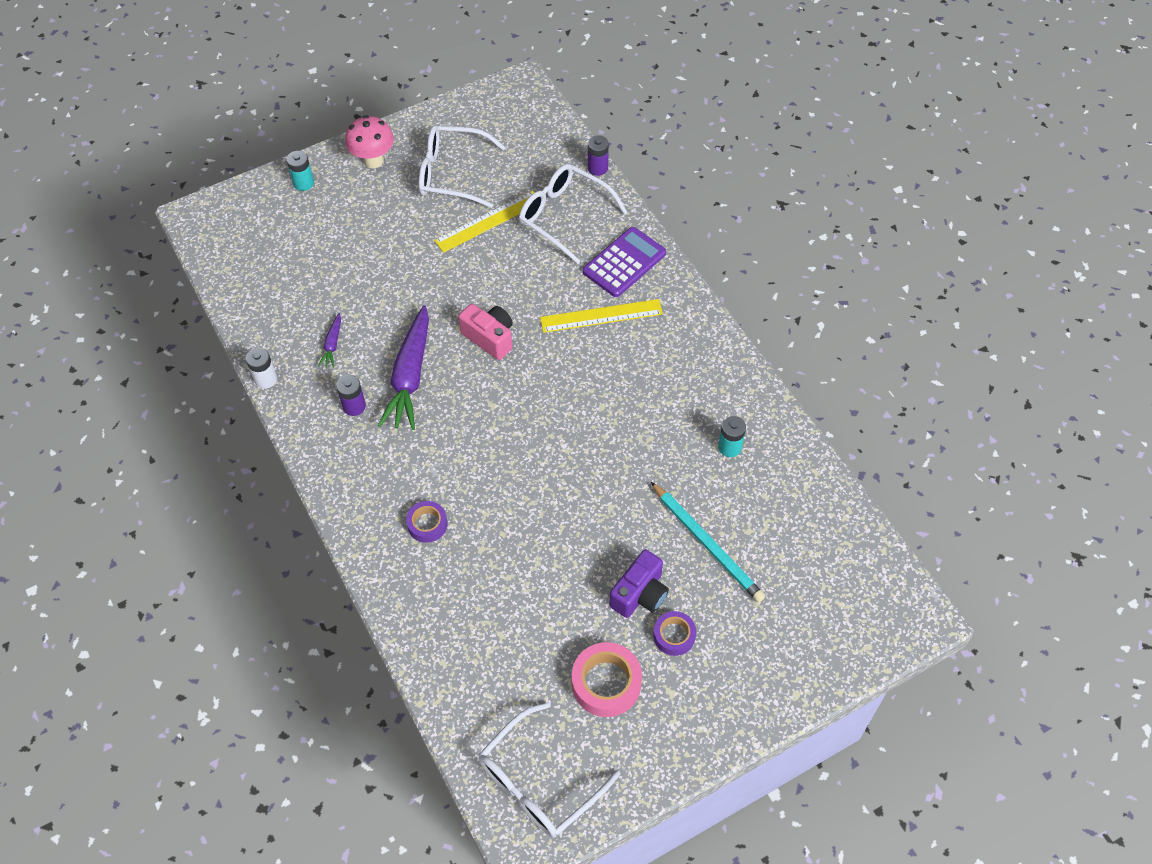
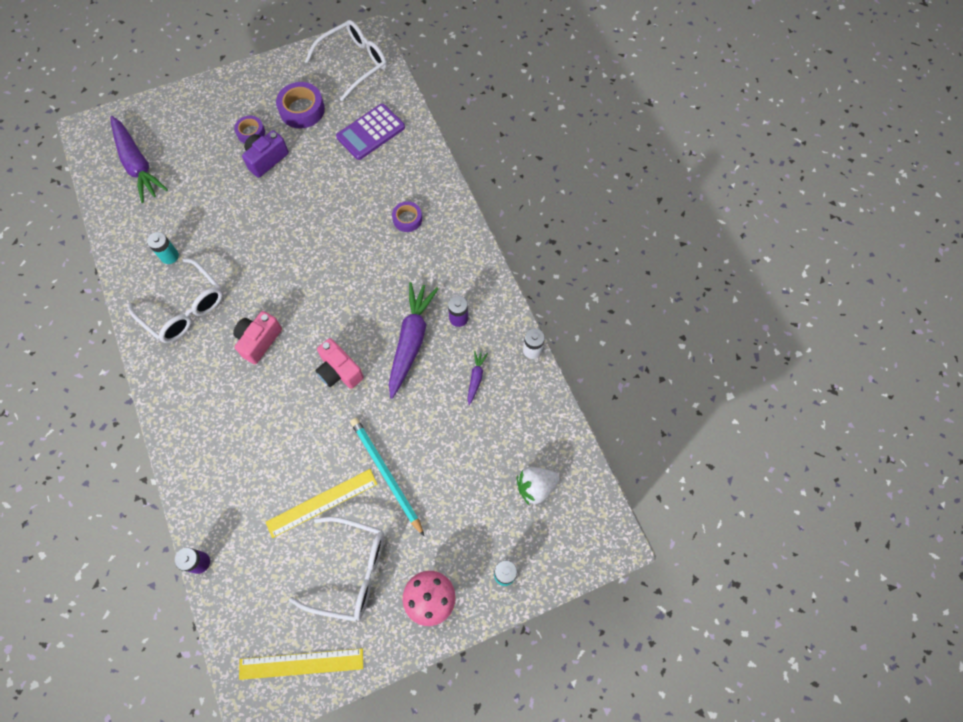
camera: 175 degrees left, 10 degrees up
(269, 252) = (535, 487): none -> white strawberry
(565, 217) = (246, 500): white glasses -> white glasses (184, 308)
(589, 360) = (259, 341): none -> pink camera
(601, 316) = (239, 384): yellow ruler -> yellow ruler (301, 663)
(606, 683) = (302, 110): pink tape -> purple tape
(624, 263) = (204, 439): purple calculator -> purple calculator (371, 132)
(707, 544) = (210, 187): turquoise pencil -> turquoise pencil (386, 474)
(821, 568) = (137, 164): none -> purple carrot

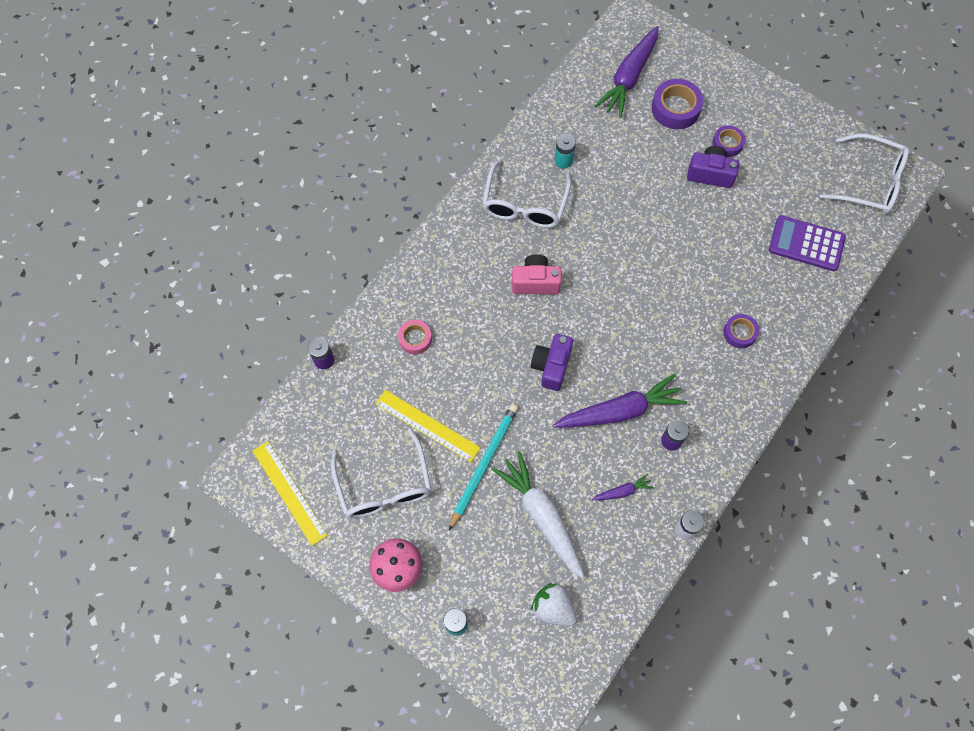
camera: 60 degrees right, 0 degrees up
(237, 469) = (415, 339): none -> pink tape
(302, 110) = (783, 170): purple tape -> purple tape (675, 108)
(339, 371) = (551, 366): pink camera -> purple camera
(457, 452) = (541, 516): none -> white carrot

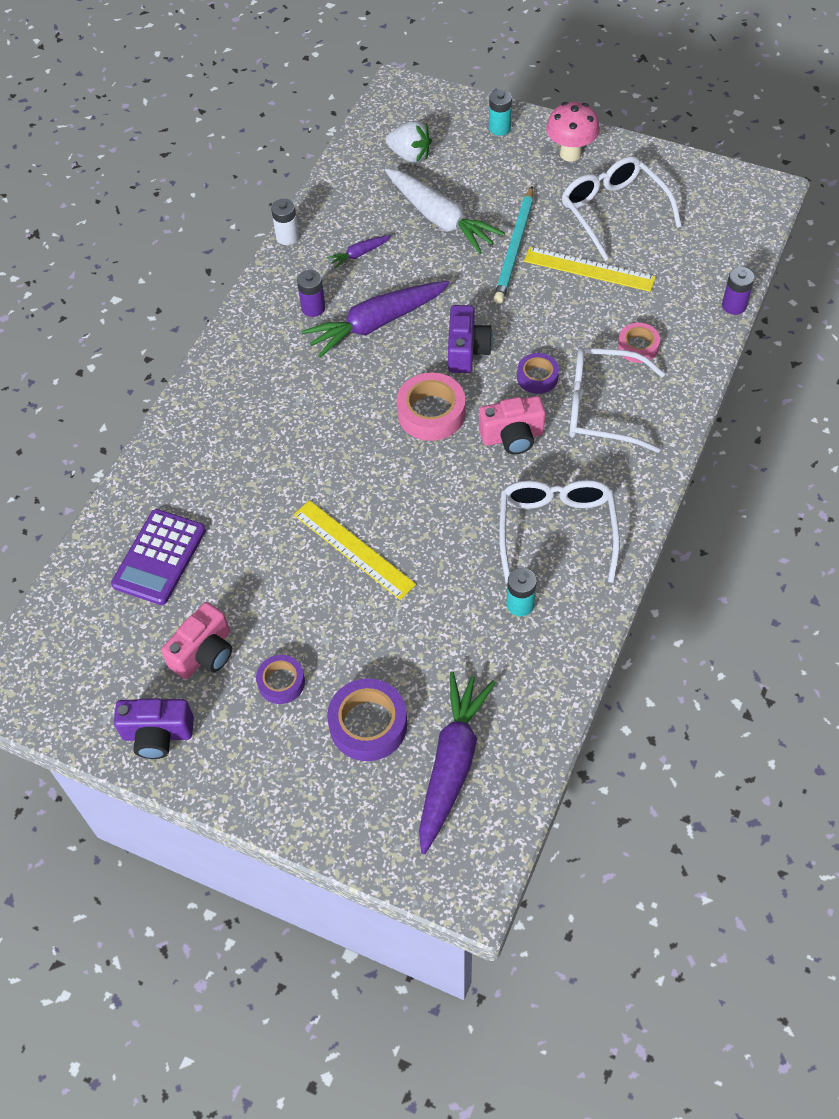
camera: 170 degrees right, 10 degrees down
(289, 492) = (708, 188): yellow ruler -> yellow ruler (353, 549)
(592, 316) = (431, 413): none -> pink tape
(710, 174) = (302, 629): purple camera -> purple camera (157, 734)
(739, 333) = (243, 431): purple tape -> purple tape (537, 377)
(776, 172) = (204, 653): none -> pink camera
(806, 244) = (159, 557): purple calculator -> purple calculator turned 105 degrees clockwise
(869, 182) = (66, 667): white glasses -> white glasses (603, 408)

